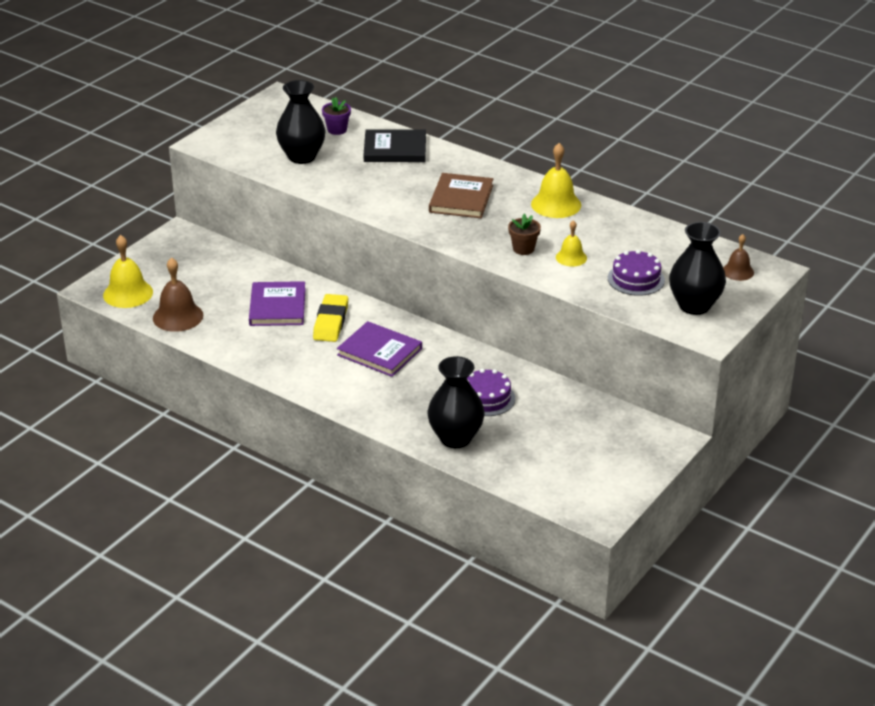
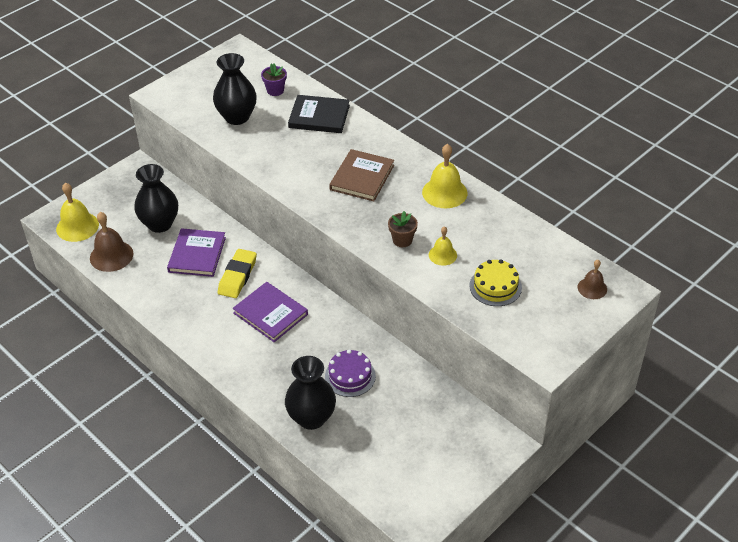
camera: 10 degrees right, 10 degrees up
(636, 279) = (495, 286): purple cake -> yellow cake
(694, 305) = (542, 324): black vase -> black vase (160, 224)

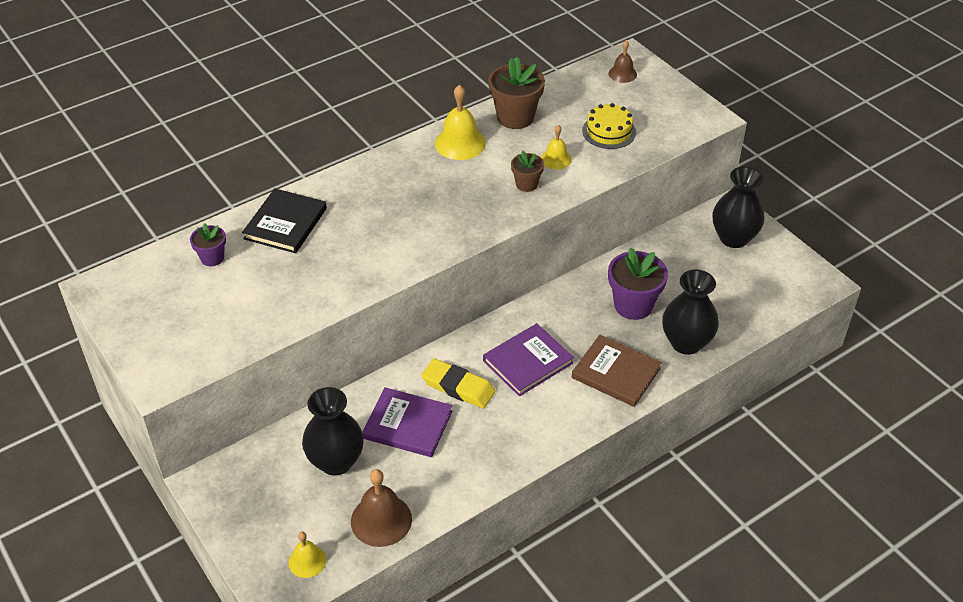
camera: 80 degrees left, 0 degrees up
(77, 226) = (307, 561): yellow bell -> yellow bell, size x0.60
(237, 117) = (251, 300): black vase -> black vase (733, 238)
(350, 376) = (633, 305): purple cake -> purple flower pot
(362, 177) = (413, 201): brown book -> brown book (616, 373)
(493, 221) = (515, 117): none -> brown flower pot

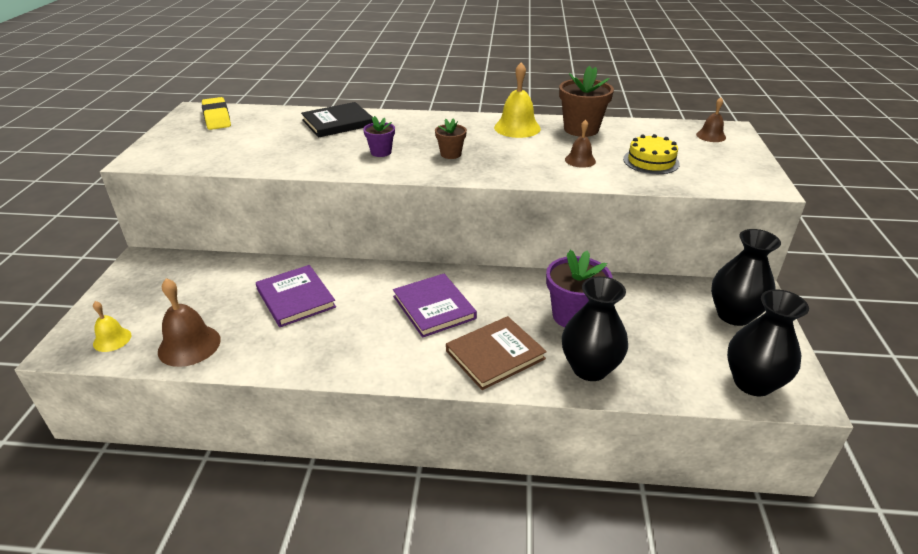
camera: 40 degrees right, 10 degrees down
(212, 258) = (270, 121): purple flower pot -> purple flower pot (381, 152)
(336, 461) = (221, 292): black vase -> black vase (752, 383)
(458, 387) = (362, 295): yellow eraser -> yellow eraser (217, 118)
(526, 184) = (533, 164): brown flower pot -> brown flower pot (451, 154)
(527, 362) = (434, 307): purple book -> purple book turned 60 degrees clockwise
(556, 159) = (580, 160): yellow bell -> brown bell
(616, 373) = (495, 355): brown book -> brown book turned 75 degrees clockwise

